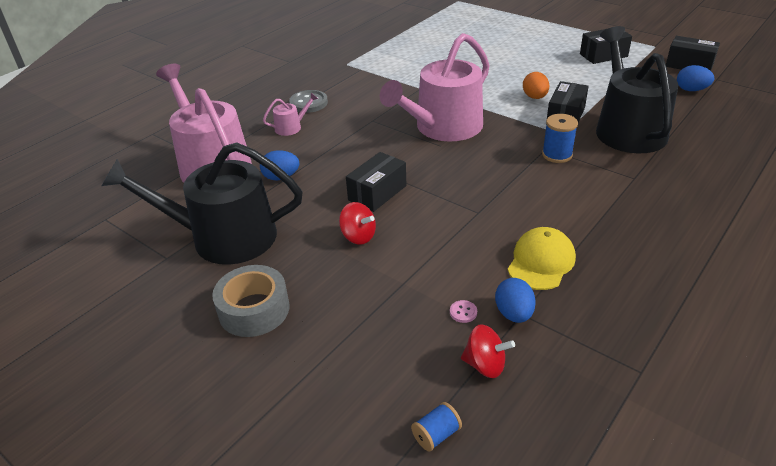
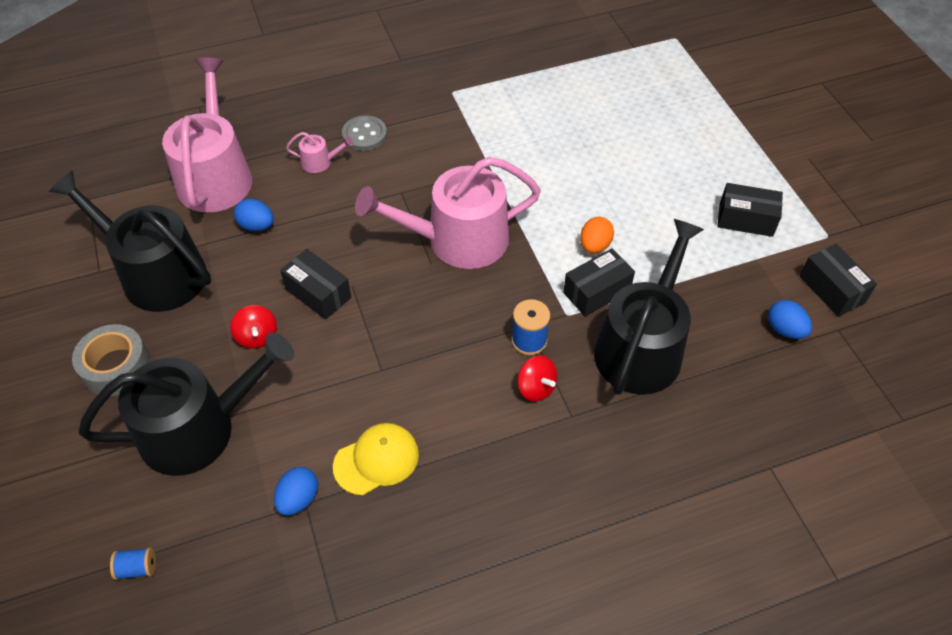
camera: 30 degrees right, 15 degrees up
(377, 193) = (318, 293): black box -> black box turned 60 degrees clockwise
(377, 312) = (199, 428): none -> black watering can
(463, 312) = (262, 471): pink button -> none
(485, 365) = (228, 532): red spinning top -> red spinning top (536, 388)

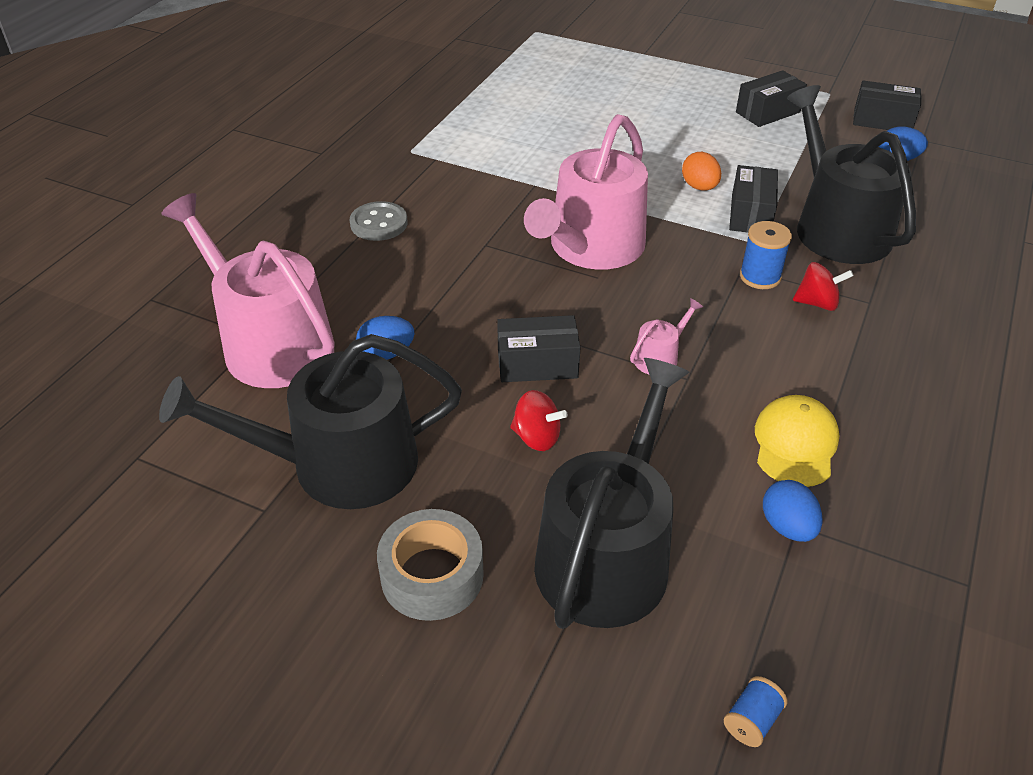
camera: 45 degrees left, 10 degrees down
(320, 162) = (369, 267): pink watering can -> pink watering can (659, 357)

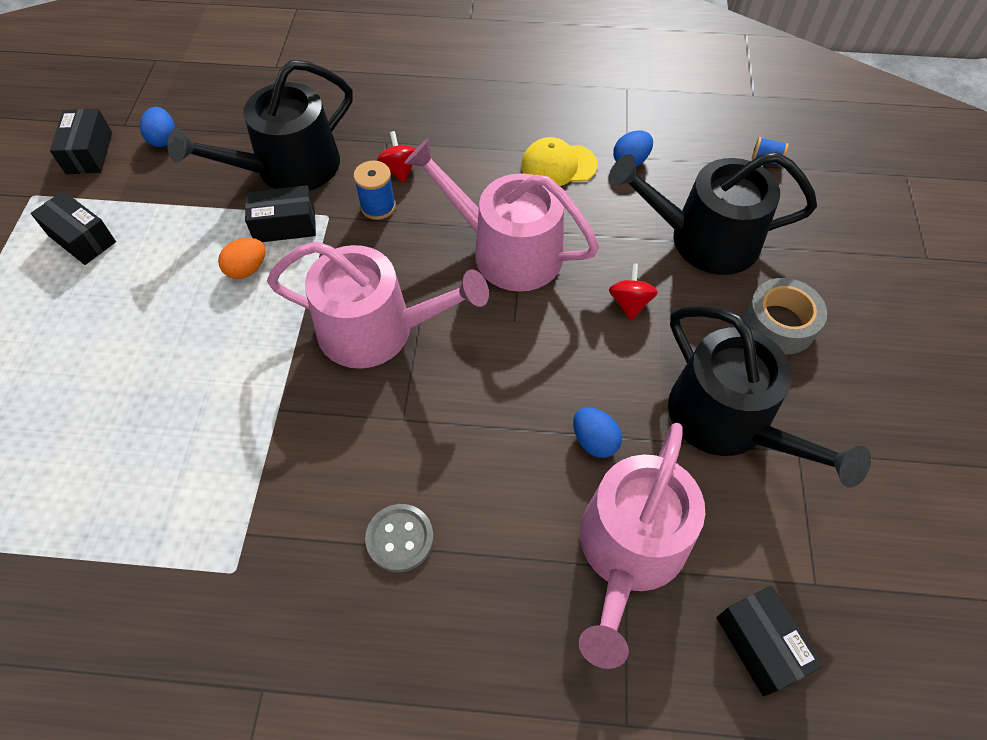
camera: 110 degrees left, 15 degrees up
(537, 364) = (552, 325): black box -> black box (759, 645)
(659, 357) = (506, 250): pink watering can -> pink watering can, size x2.48

